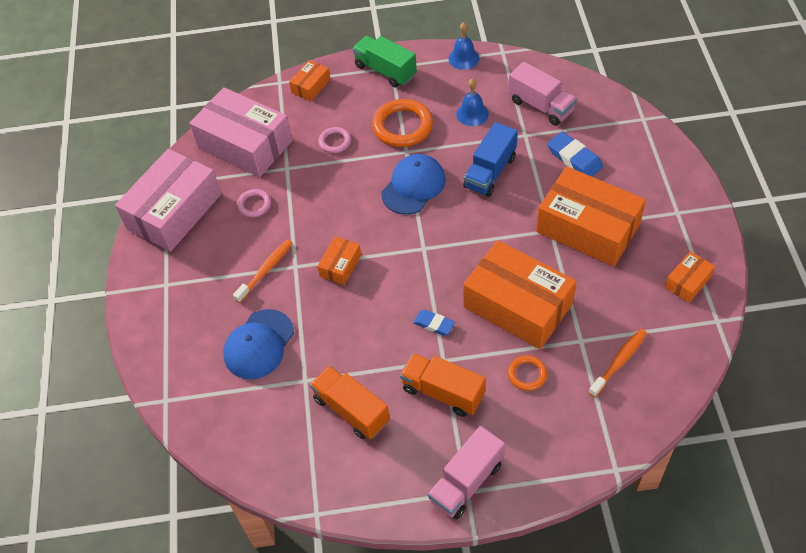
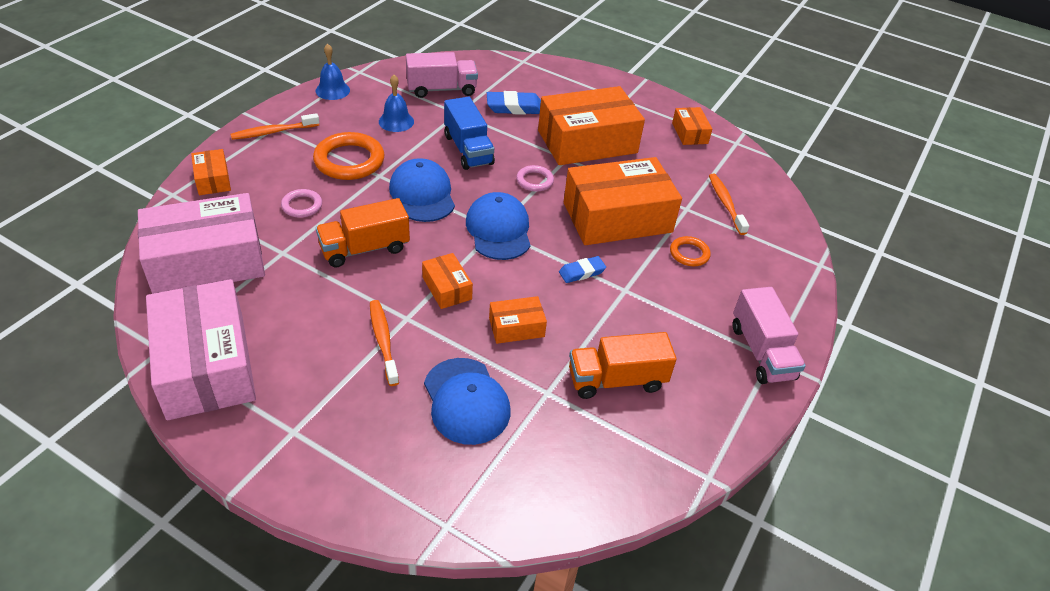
camera: 60 degrees left, 10 degrees down
(254, 205) = (292, 300): pink ring -> pink ring (534, 181)
(343, 325) = (516, 327): none -> orange box
(385, 71) = (273, 132): green truck -> orange toothbrush
(425, 250) = (498, 230): none -> blue cap
(443, 392) = (657, 310): orange truck -> orange truck (364, 248)

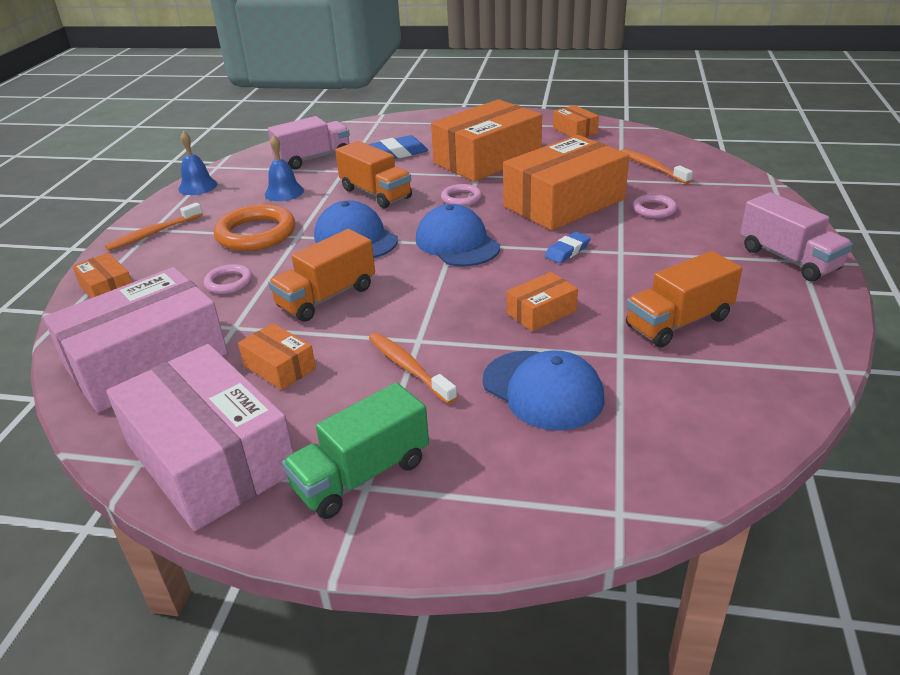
camera: 15 degrees left, 10 degrees down
(295, 421) = (361, 475): none -> green truck
(447, 288) = (442, 303): orange box -> orange box (279, 367)
(468, 150) = (375, 194): blue truck -> orange truck
(689, 254) = (654, 209): orange ring -> pink ring

